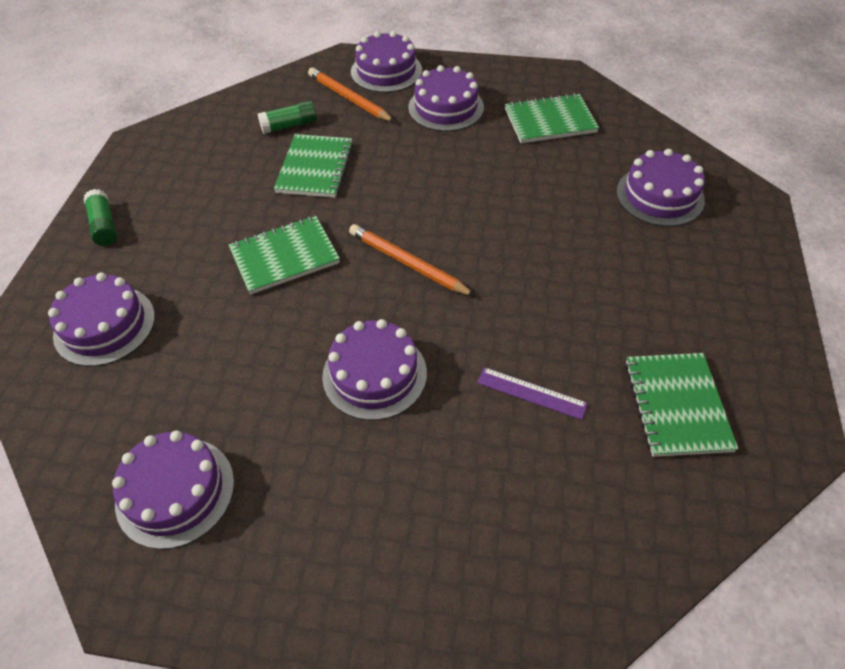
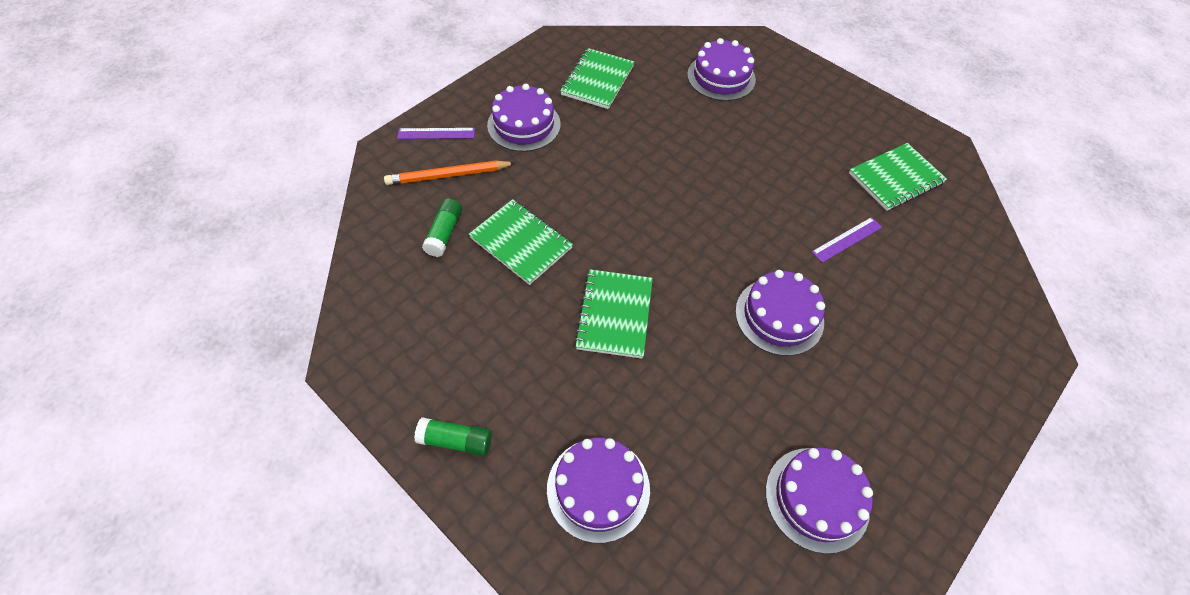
camera: 60 degrees left, 5 degrees up
(386, 71) = (436, 133): purple cake -> purple ruler
(407, 263) = (682, 240): orange pencil -> none
(677, 405) = (895, 178): green notebook -> green notebook turned 60 degrees counterclockwise

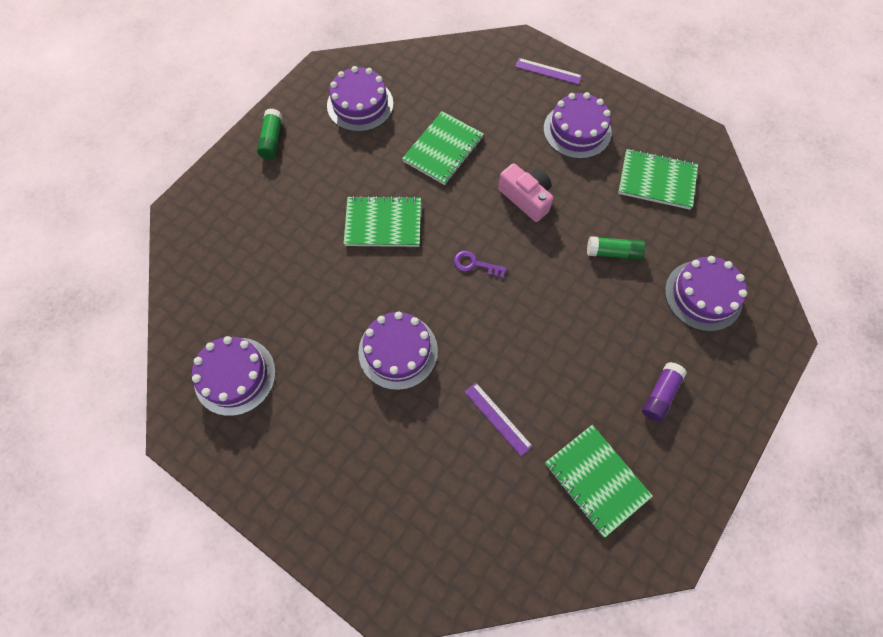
camera: 85 degrees right, 10 degrees up
(436, 133) = (548, 71): purple ruler -> purple ruler turned 60 degrees counterclockwise
(444, 233) = (443, 98): green glue stick -> green glue stick (613, 252)
(448, 175) = (503, 88): orange pencil -> none
(598, 489) = (240, 227): purple cake -> purple cake (360, 104)
(601, 179) = (526, 198): none -> pink camera
(677, 234) = (474, 264): none -> purple key
(814, 123) = (660, 394): none -> purple glue stick

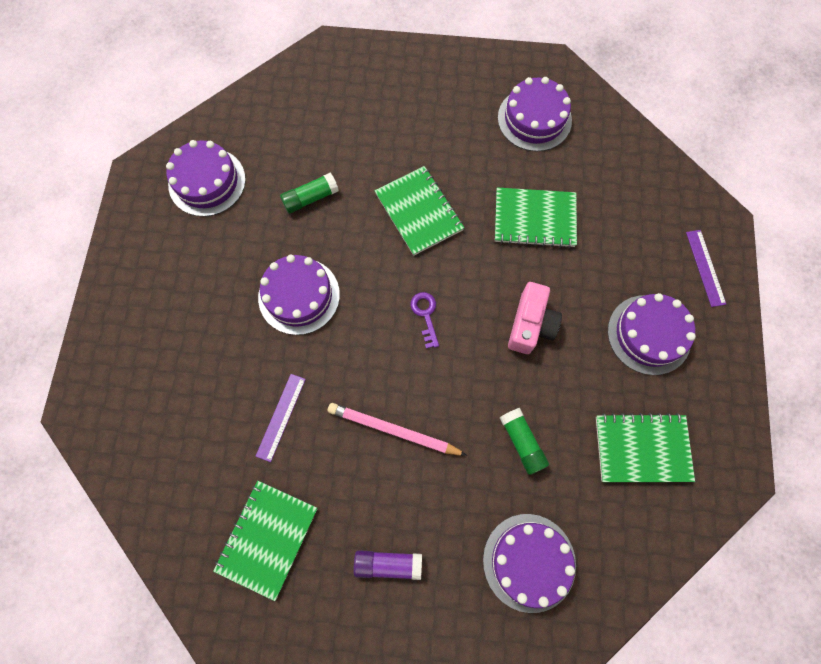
camera: 60 degrees right, 5 degrees up
(272, 140) = (445, 72): green glue stick -> green glue stick (310, 198)
(556, 336) = (393, 430): none -> pink pencil
(656, 181) = (642, 448): green notebook -> green notebook turned 75 degrees counterclockwise

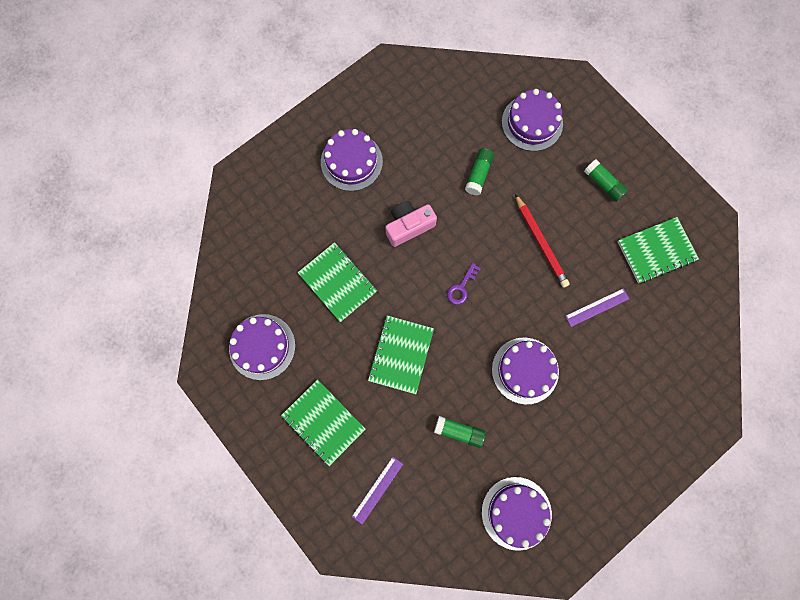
camera: 135 degrees left, 5 degrees up
(388, 564) = (603, 184): purple glue stick -> green glue stick
(393, 430) = (540, 243): pink pencil -> red pencil
(642, 448) = (421, 116): green notebook -> green notebook (323, 422)
(705, 267) = (278, 164): purple ruler -> purple ruler (377, 490)

